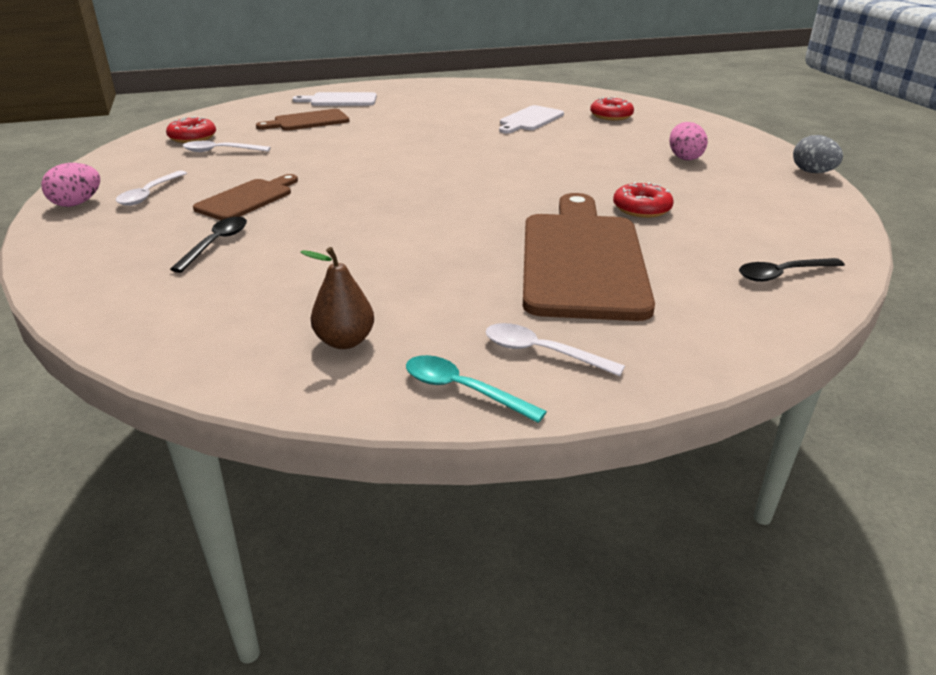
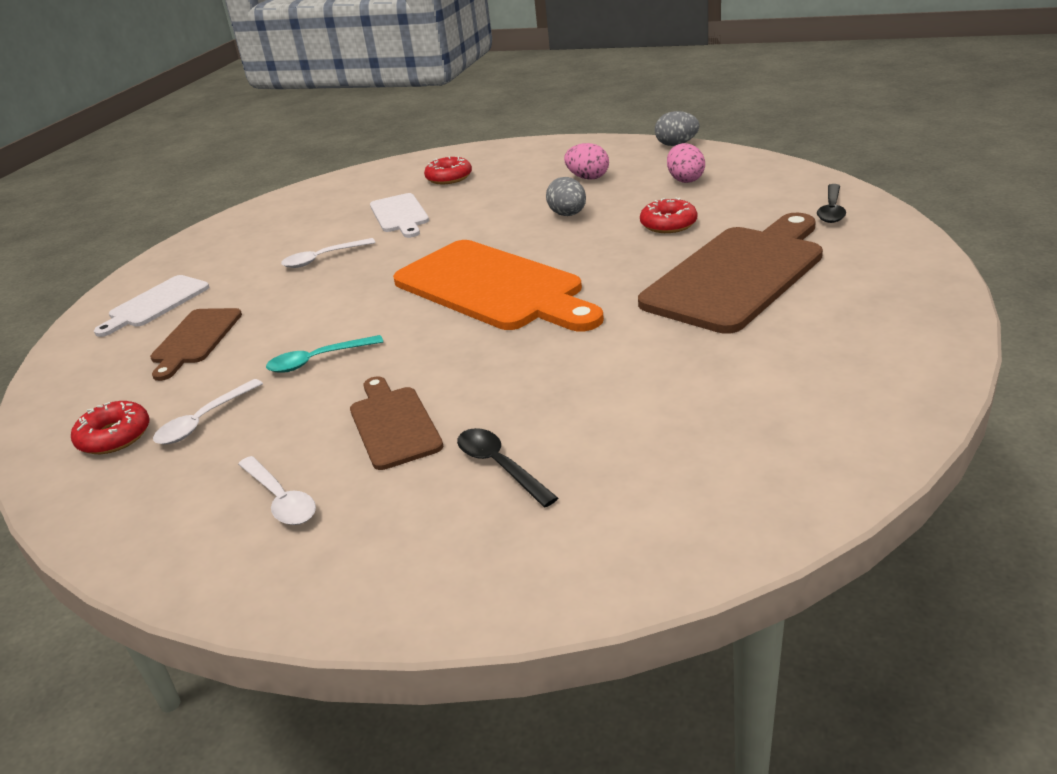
camera: 50 degrees left, 0 degrees up
(77, 203) = (232, 570): pink egg -> pink egg (685, 180)
(345, 341) = (793, 422): brown pear -> none
(454, 176) = (493, 288): none -> orange cutting board
(462, 390) = (913, 382): turquoise spoon -> turquoise spoon (317, 360)
(541, 352) = (878, 333): white spoon -> white spoon (322, 258)
(582, 260) = (738, 275): brown cutting board -> brown cutting board turned 90 degrees clockwise
(605, 168) = (568, 215): none -> grey egg

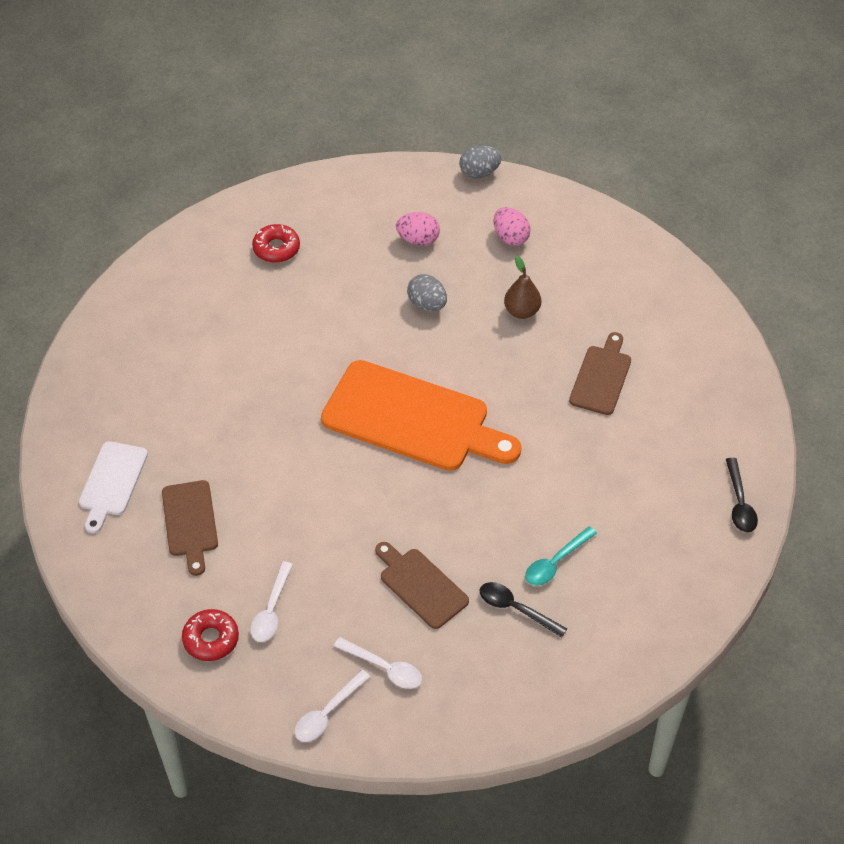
camera: 25 degrees left, 20 degrees up
(317, 360) = (317, 530): turquoise spoon -> turquoise spoon (555, 562)
(322, 258) = (230, 397): white spoon -> white spoon (327, 713)
(400, 215) = (264, 319): white cutting board -> none
(668, 224) = (522, 311): red donut -> brown pear
(738, 275) = (601, 377): brown cutting board -> brown cutting board, size x0.52
(831, 210) = (648, 278): black spoon -> black spoon (739, 503)

